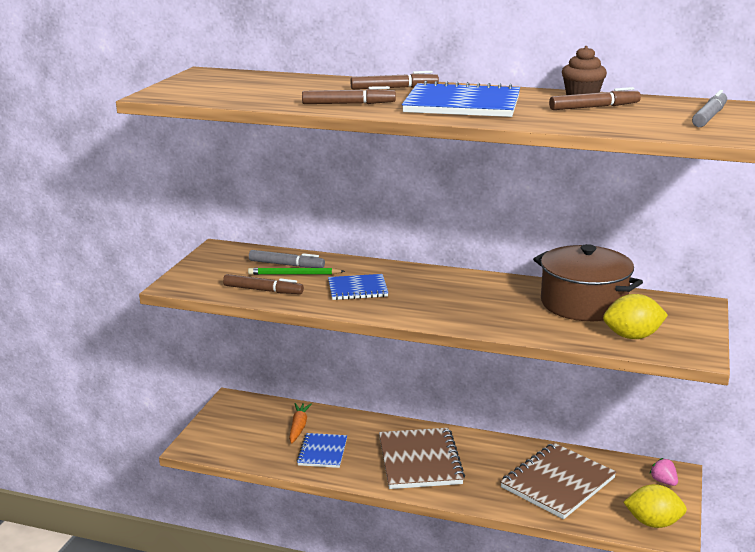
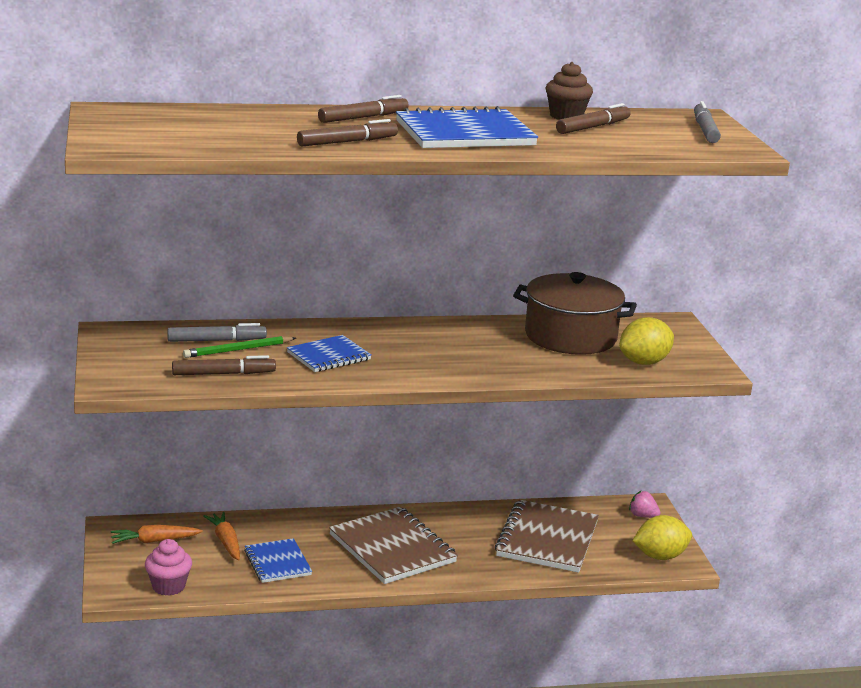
camera: 30 degrees left, 0 degrees up
(230, 452) = (168, 586): none -> pink cupcake
(250, 415) = (154, 541): none -> orange carrot

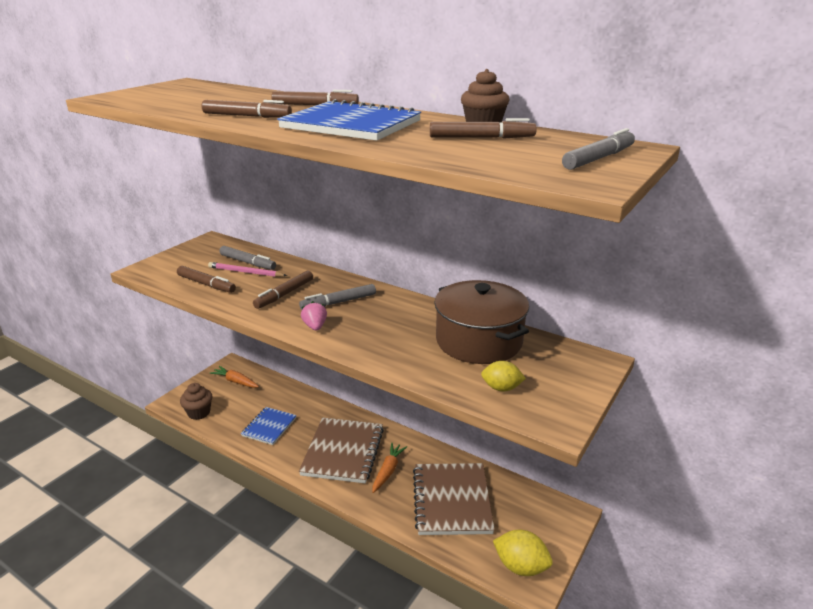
camera: 45 degrees right, 5 degrees up
(168, 586) = (199, 413): pink cupcake -> brown cupcake
(225, 542) = (265, 399): orange carrot -> orange carrot (388, 471)
(238, 350) = (245, 272): green pencil -> pink pencil
(328, 356) = (284, 294): blue notebook -> brown marker
(396, 346) = (339, 302): none -> grey marker
(547, 539) = (452, 500): brown notebook -> brown notebook turned 60 degrees counterclockwise
(642, 516) = (554, 520): pink strawberry -> pink strawberry (315, 326)
(644, 362) = (501, 388): yellow lemon -> yellow lemon, size x0.63

